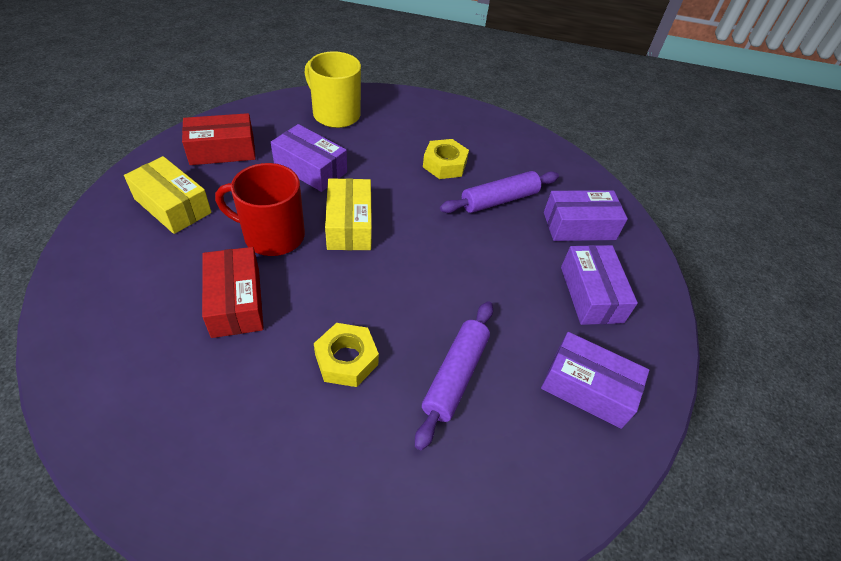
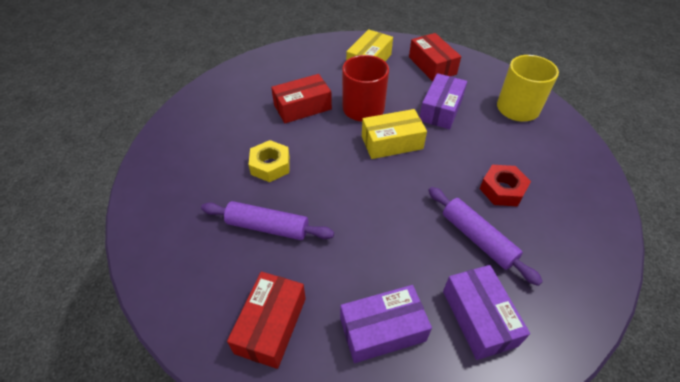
camera: 85 degrees right, 0 degrees up
(444, 164) = (502, 190): yellow nut -> red nut
(587, 388) = (271, 325): purple box -> red box

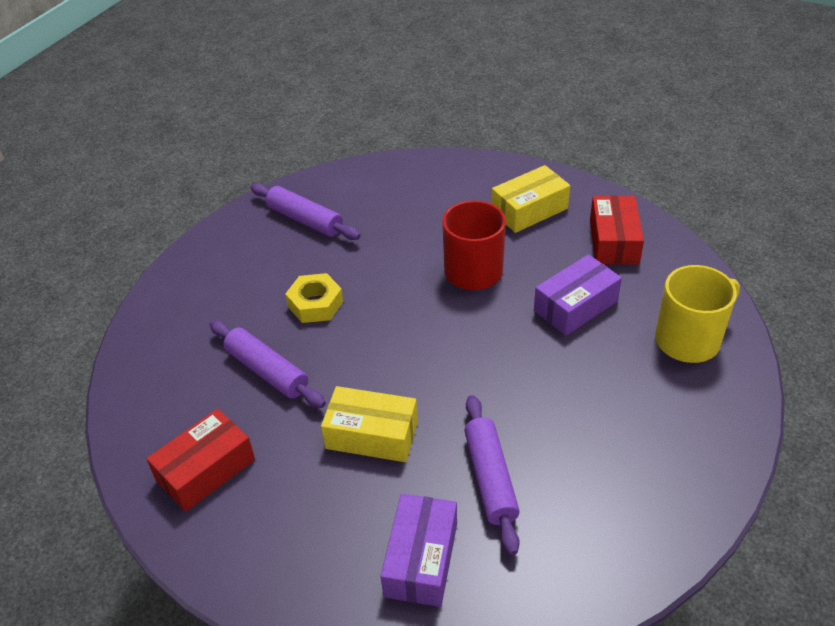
camera: 30 degrees right, 5 degrees down
(221, 111) = (305, 220): none -> purple rolling pin
(302, 107) = (400, 245): red box -> none
(382, 330) = (309, 524): purple box -> none
(392, 142) = (476, 326): yellow box -> yellow box (372, 435)
(502, 190) = (571, 436): red nut -> none

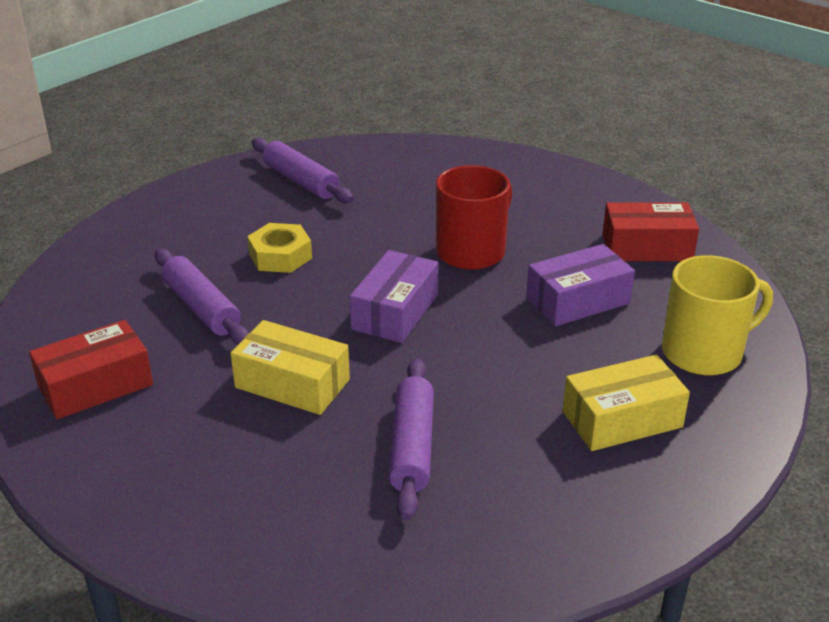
camera: 10 degrees right, 10 degrees down
(421, 559) = (299, 510): purple box -> purple box (395, 312)
(529, 210) = (557, 206): yellow box -> yellow box (622, 419)
(614, 241) = (647, 247): red box -> red box turned 75 degrees clockwise

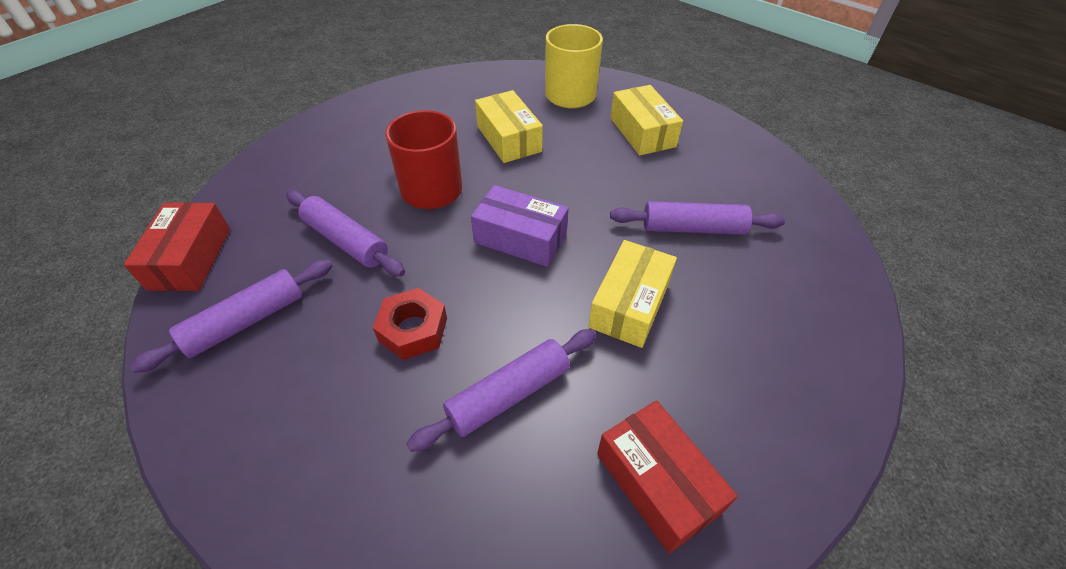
camera: 90 degrees left, 15 degrees up
(280, 256) = (413, 329): yellow nut -> red nut
(392, 212) = (345, 241): none -> purple rolling pin
(578, 300) = (508, 139): purple box -> yellow box
(647, 247) = (441, 102): red box -> red box (190, 258)

